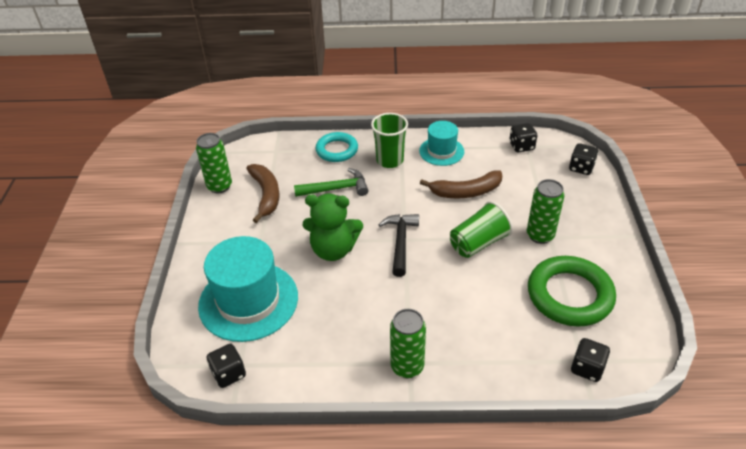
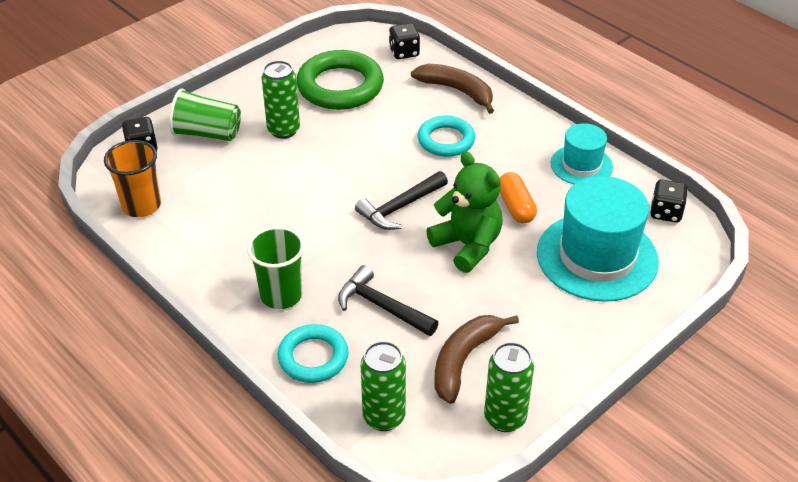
camera: 135 degrees left, 0 degrees up
(335, 296) = (516, 207): none -> orange capsule
(336, 189) = (382, 306): green hammer -> black hammer
(407, 367) = (520, 128): green can -> green can (384, 417)
(440, 310) = (446, 140): none -> turquoise ring
(441, 151) = (217, 262): turquoise hat -> turquoise hat (581, 165)
(466, 192) = (271, 205): brown banana -> brown banana (457, 91)
(478, 243) = (339, 160): green cup -> green cup (207, 133)
(521, 146) = (141, 206): black dice -> orange cup

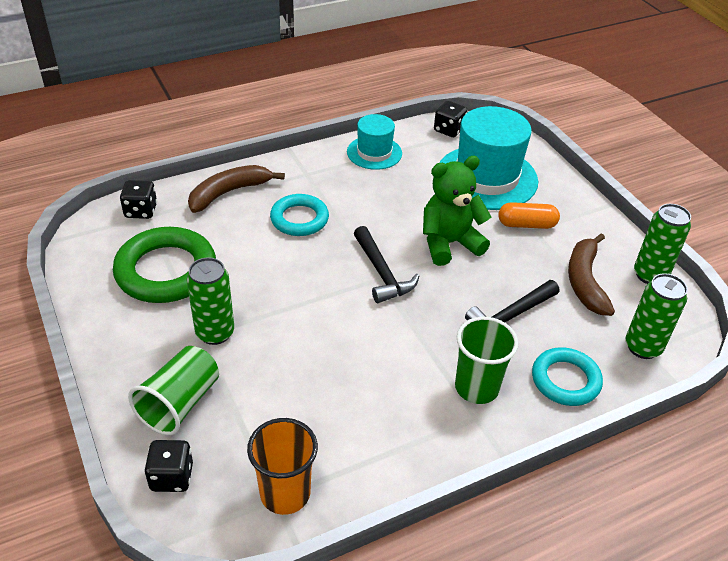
camera: 75 degrees left, 0 degrees up
(464, 360) = (585, 281): brown banana -> brown banana turned 45 degrees clockwise
(516, 207) = (410, 202): orange capsule -> orange capsule (526, 224)

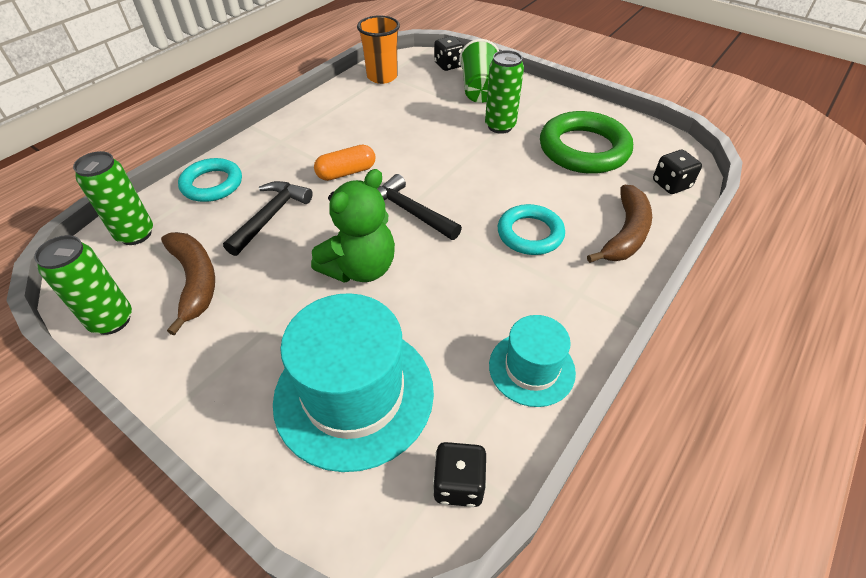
camera: 155 degrees right, 5 degrees up
(476, 387) = (285, 157): green cup -> none
(526, 224) = (276, 332): orange capsule -> orange capsule (346, 172)

